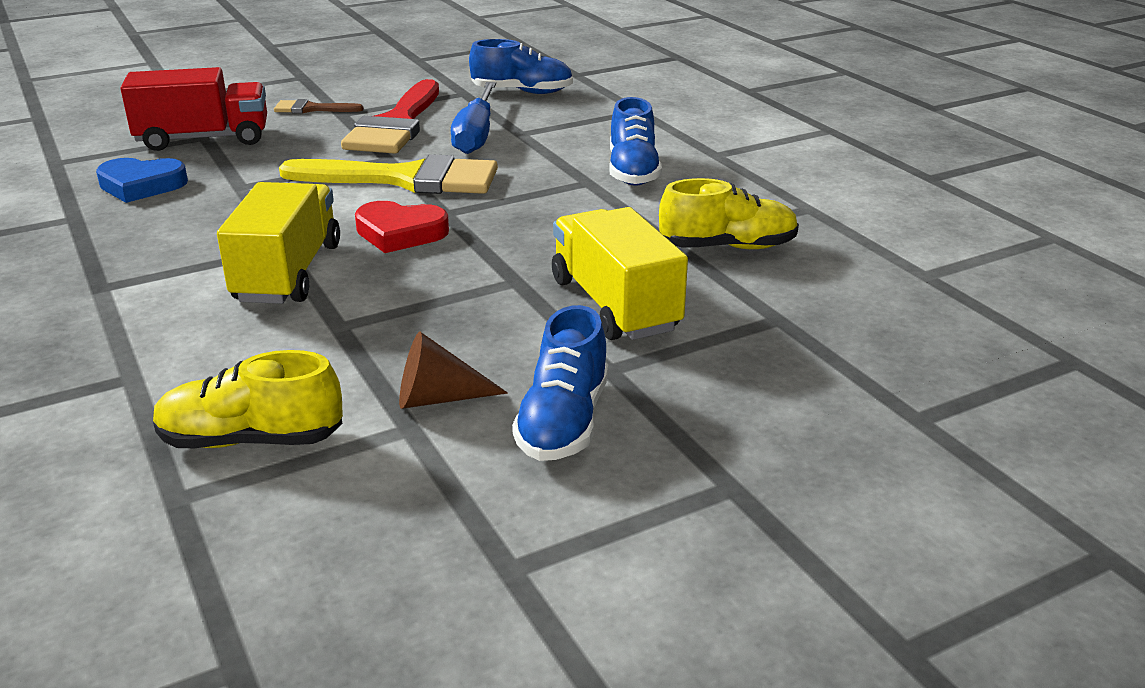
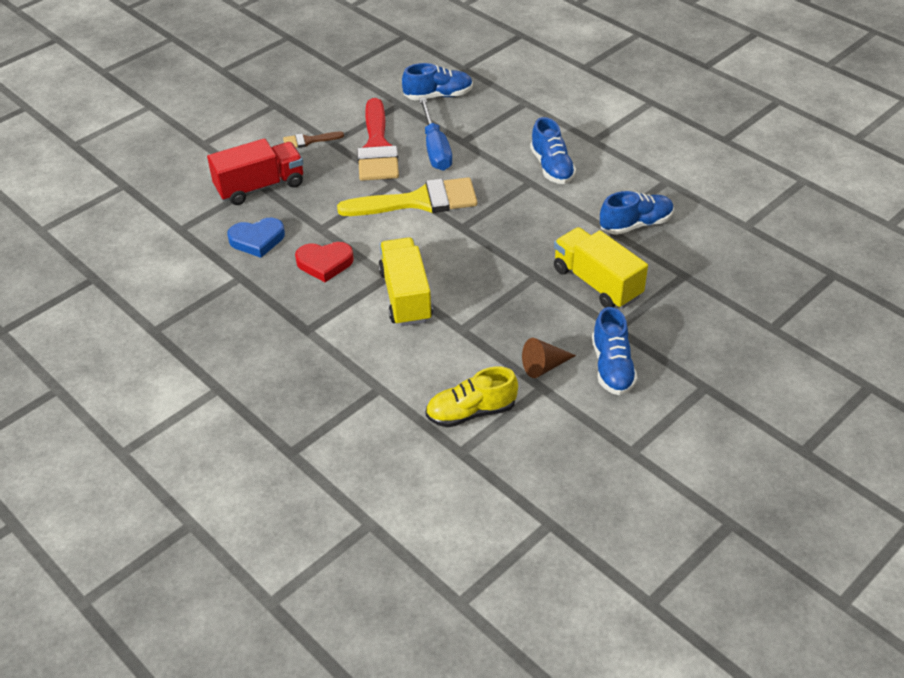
camera: 15 degrees left, 15 degrees up
(400, 233) = (447, 250): red heart -> red heart (325, 263)
(727, 247) = (635, 224): yellow shoe -> blue shoe

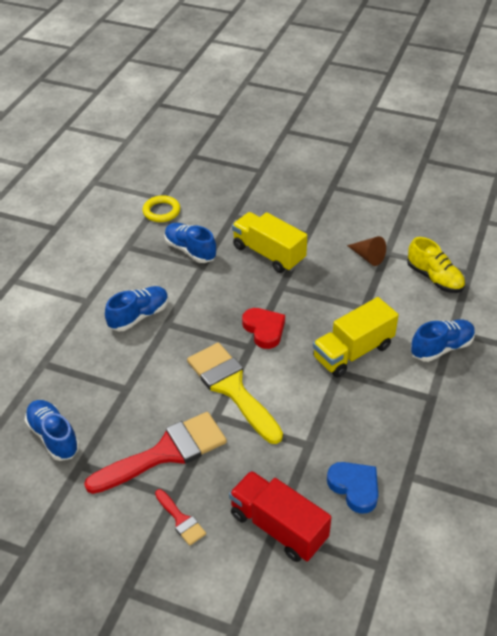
camera: 115 degrees left, 0 degrees up
(309, 141) = (181, 520): brown brush -> red brush
(325, 263) = (351, 421): red heart -> red heart (264, 329)
(435, 148) = (147, 405): blue screwdriver -> none
(597, 283) = (268, 254): yellow truck -> yellow truck turned 105 degrees clockwise
(612, 367) = (345, 227): blue shoe -> blue shoe (441, 348)
(719, 219) = (161, 211): none -> yellow ring

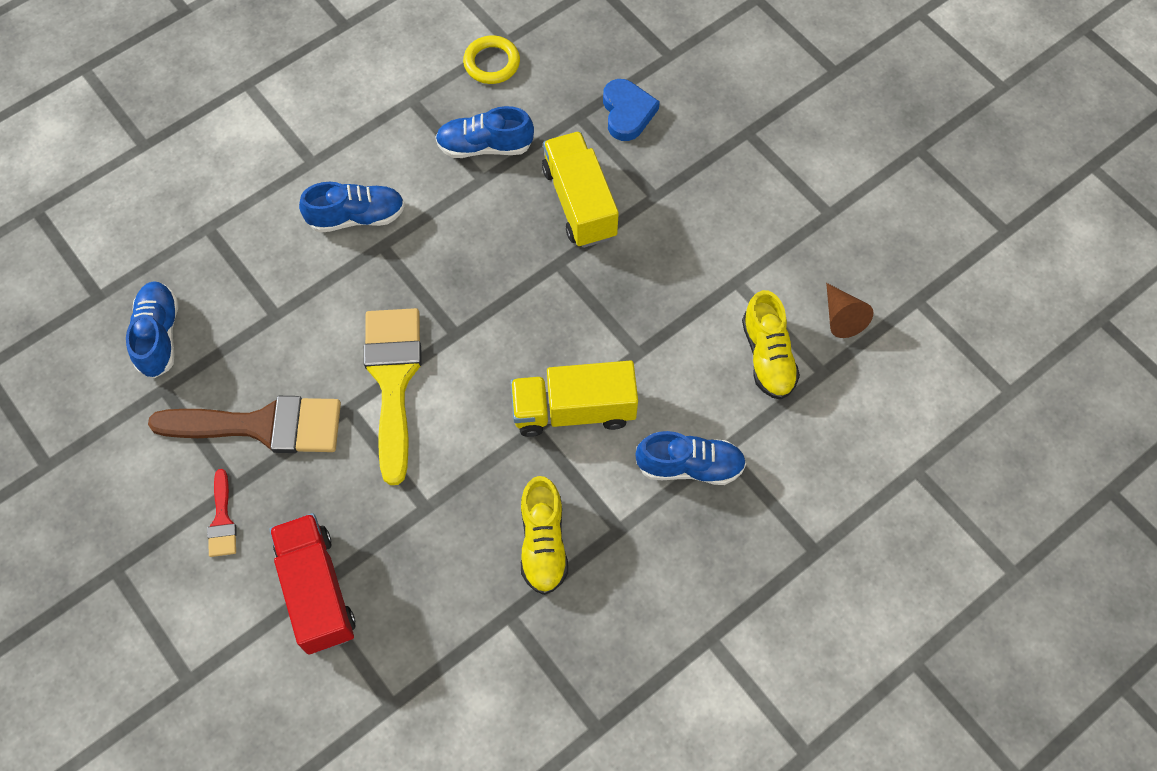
camera: 30 degrees right, 20 degrees up
(165, 453) = (261, 426): red brush -> brown brush
(190, 250) = (485, 146): blue shoe -> blue shoe turned 75 degrees counterclockwise
(264, 329) = (490, 318): red heart -> none
(354, 487) = (435, 593): blue heart -> blue heart (627, 112)
(367, 257) = (705, 275): brown cone -> brown cone (841, 317)
(395, 427) = (543, 543): none -> yellow shoe

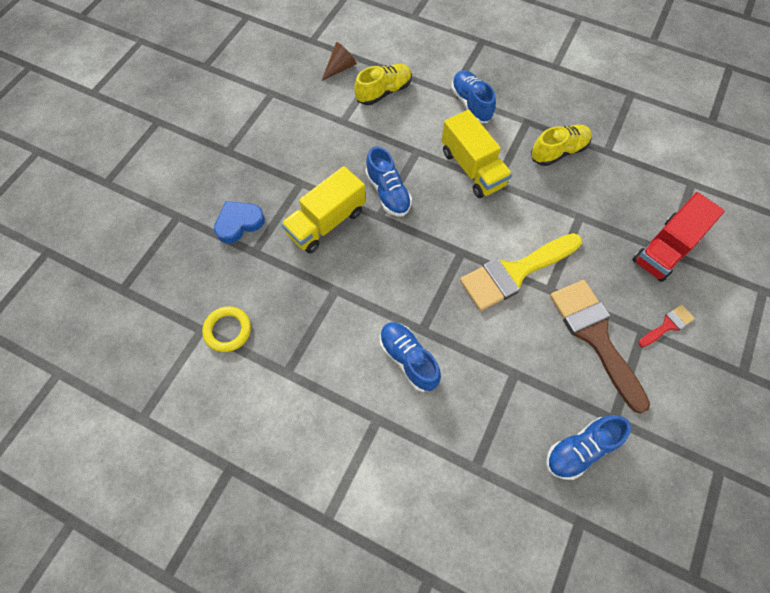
camera: 115 degrees left, 0 degrees up
(485, 146) = (307, 300): blue shoe -> blue shoe (388, 192)

